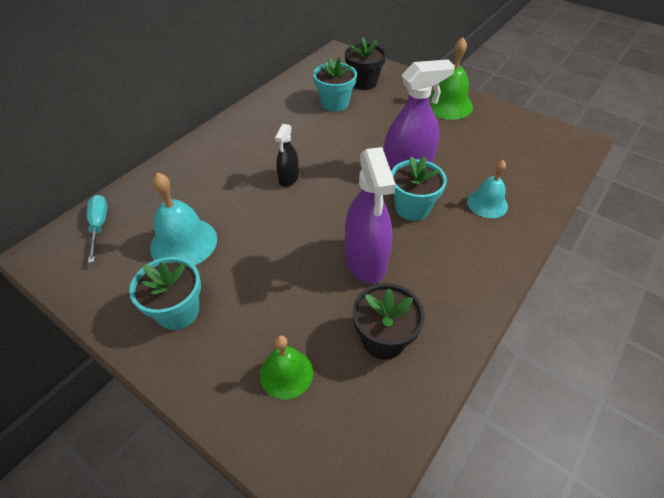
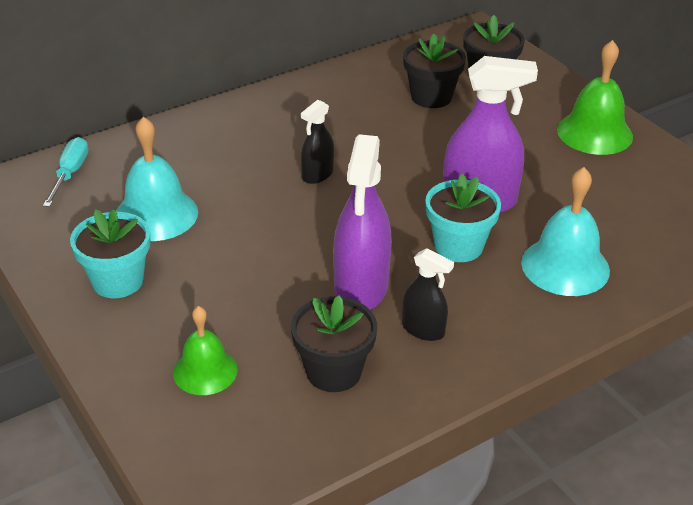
camera: 20 degrees right, 10 degrees down
(334, 103) = (431, 97): turquoise flower pot -> black flower pot
(426, 281) = (423, 329): none -> black spray bottle
(487, 203) = (565, 266): turquoise bell -> turquoise bell, size x1.53

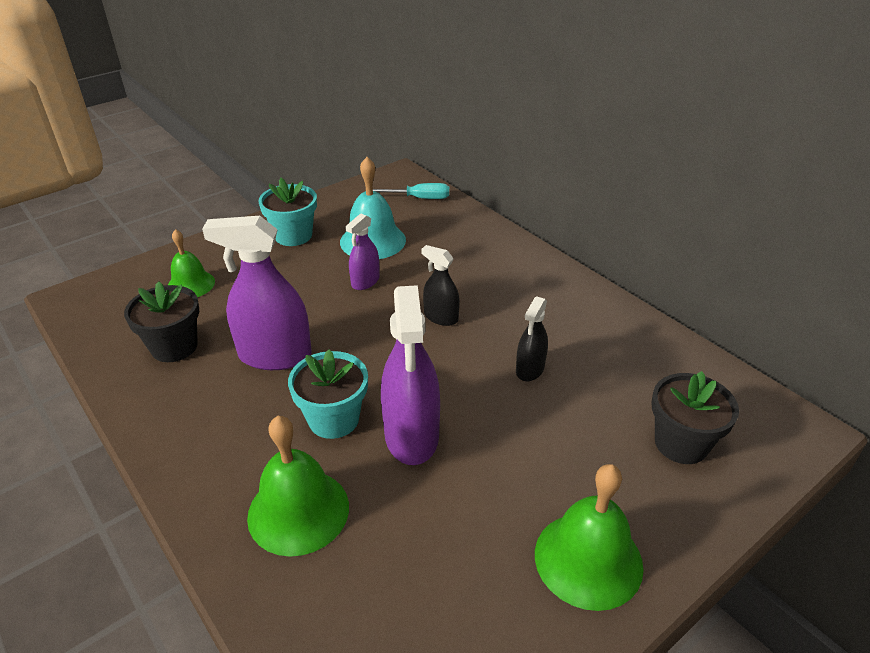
camera: 85 degrees right, 0 degrees up
(241, 222) = (365, 281): none -> purple spray bottle
(423, 329) = (214, 397): black spray bottle -> black spray bottle (530, 369)
(431, 97) = (611, 390): black flower pot -> none
(565, 266) = (298, 511): turquoise bell -> green bell

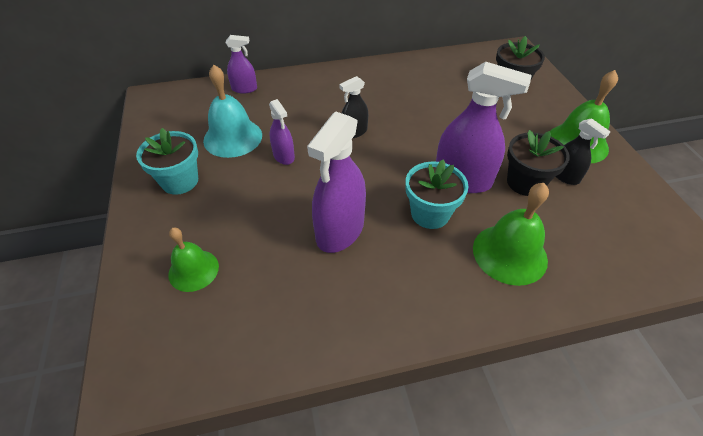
camera: 65 degrees left, 10 degrees up
(174, 347) = (283, 299): black flower pot -> black flower pot (525, 182)
(419, 198) = (198, 97): turquoise screwdriver -> none
(457, 218) = (244, 89): none -> purple spray bottle
(530, 369) = (428, 112): black spray bottle -> black spray bottle (564, 176)

